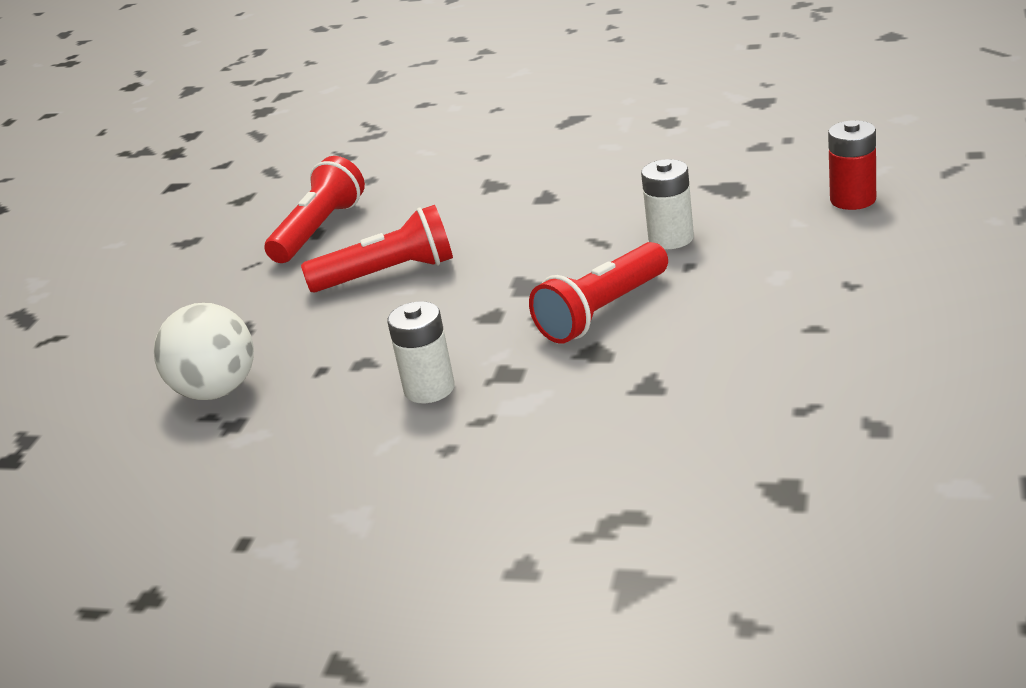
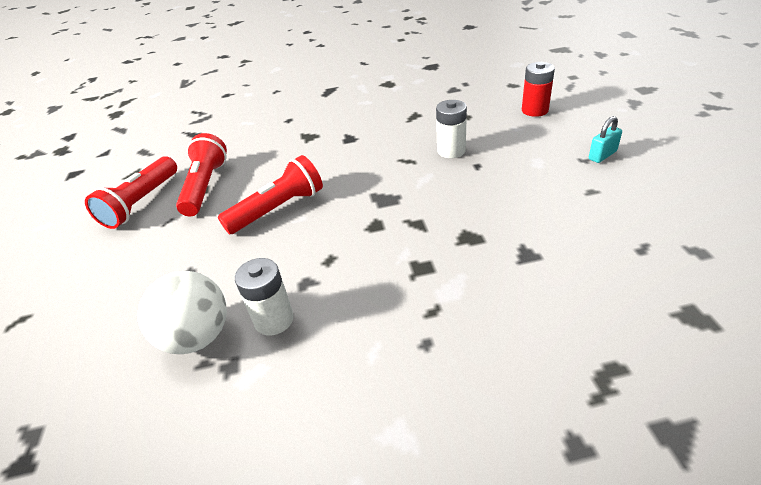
camera: 25 degrees left, 10 degrees up
(429, 389) = (373, 294): white battery -> white battery (274, 320)
(603, 312) = (450, 207): red flashlight -> red flashlight (141, 203)
(884, 283) = (602, 155): none -> turquoise padlock

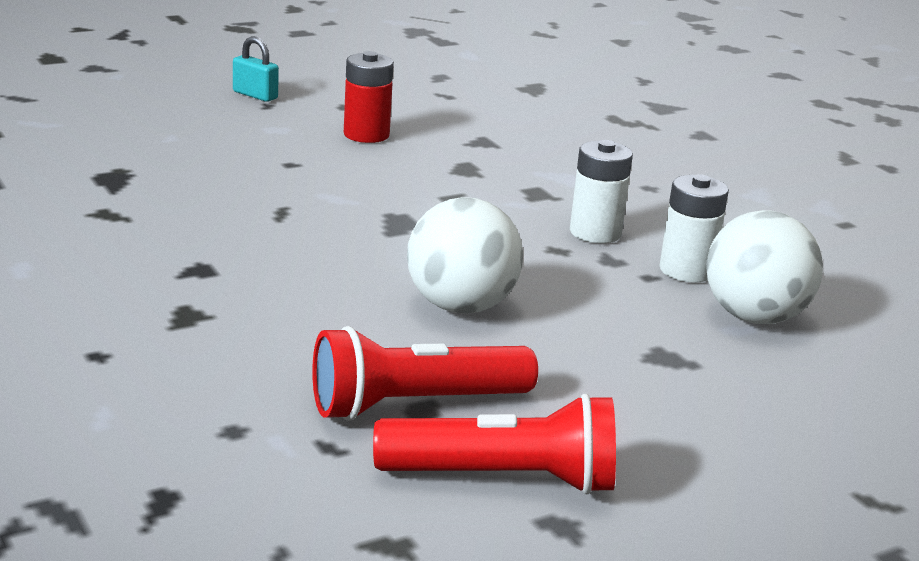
camera: 115 degrees left, 15 degrees down
(278, 209) = (460, 306): red flashlight -> white ball
(451, 151) = (247, 180): white battery -> white battery (595, 232)
(534, 110) = (108, 123): red battery -> red battery (366, 135)

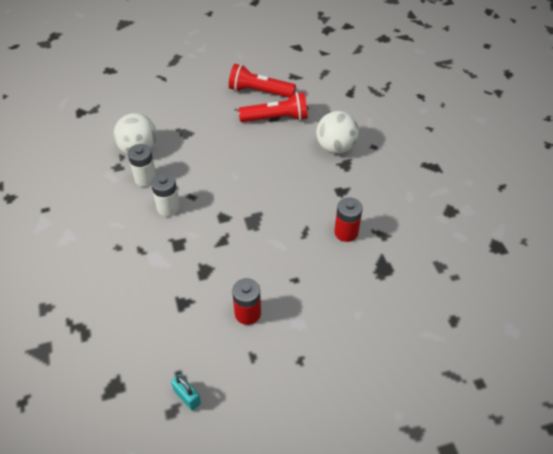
camera: 165 degrees left, 25 degrees up
(189, 213) = (346, 232): none -> red battery
(255, 95) = (306, 376): turquoise padlock -> turquoise padlock (187, 397)
(460, 306) = (246, 162): white ball -> white ball (335, 147)

